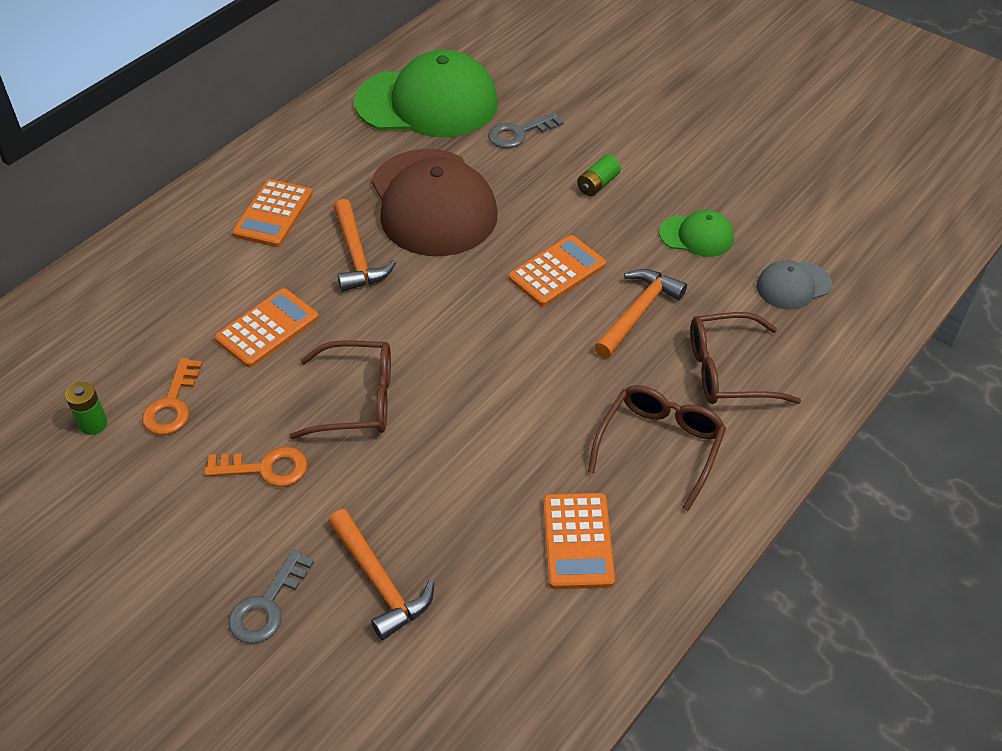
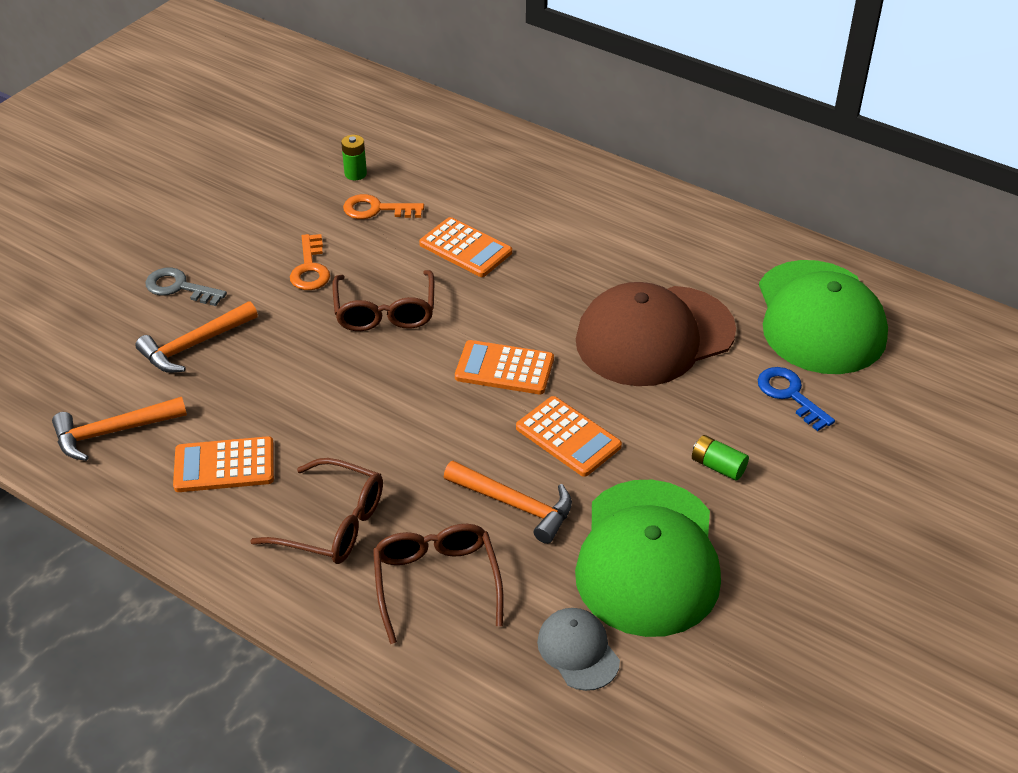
camera: 85 degrees right, 5 degrees down
(273, 214) = (614, 231): orange calculator -> orange calculator (504, 368)
(357, 256) = (566, 291): orange hammer -> orange hammer (113, 432)
(519, 133) = (790, 395): grey key -> blue key
(697, 236) = (648, 558): green cap -> green cap, size x2.15

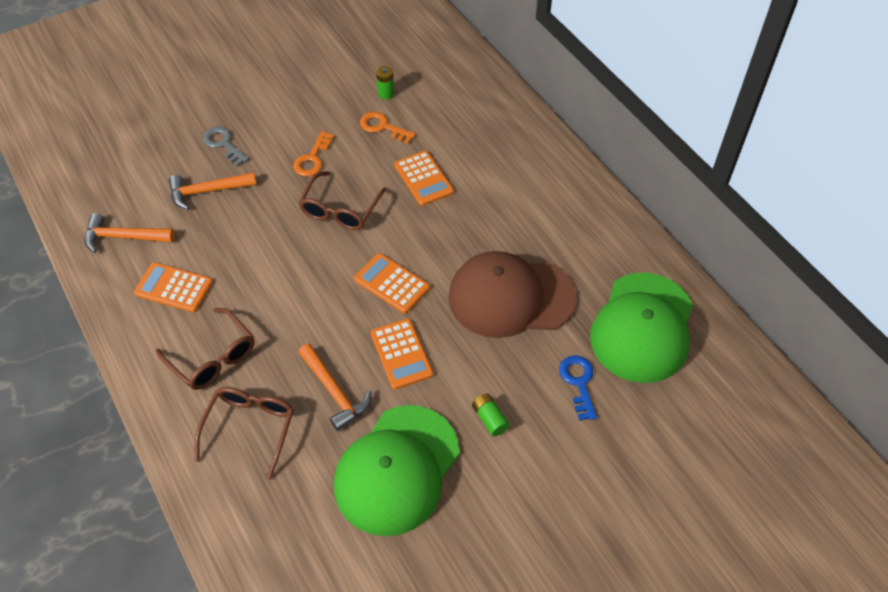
camera: 25 degrees right, 10 degrees up
(578, 650) = (307, 519): grey cap -> none

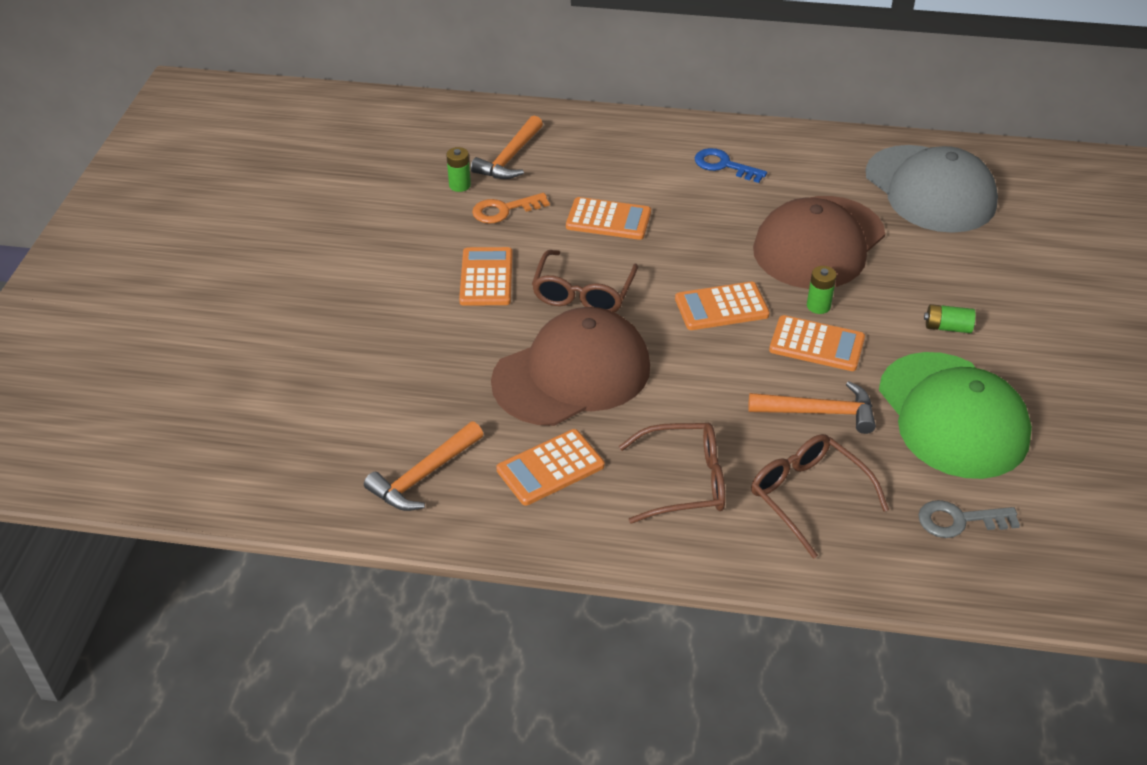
camera: 50 degrees left, 10 degrees down
(207, 191) = (436, 376): orange hammer -> orange hammer (510, 158)
(223, 144) = (379, 331): grey key -> grey key (959, 520)
(262, 249) = (572, 374): none -> brown cap
(312, 158) = (486, 277): orange key -> orange calculator
(340, 210) = (583, 293): brown glasses -> brown glasses turned 45 degrees clockwise
(442, 333) = (818, 306): none -> green battery
(578, 383) = (956, 255): blue key -> blue key (724, 165)
(642, 327) = (930, 189): green cap -> grey cap

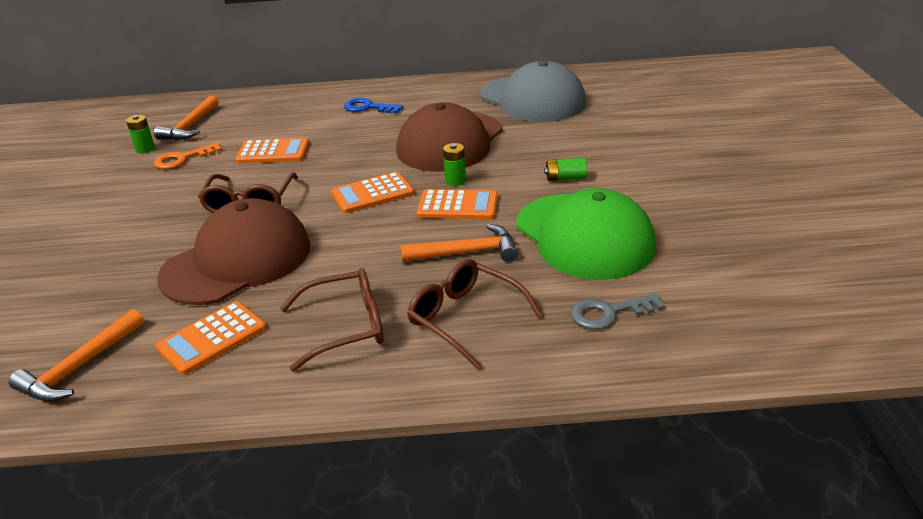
camera: 10 degrees left, 10 degrees down
(486, 277) = (162, 205): orange calculator -> none

